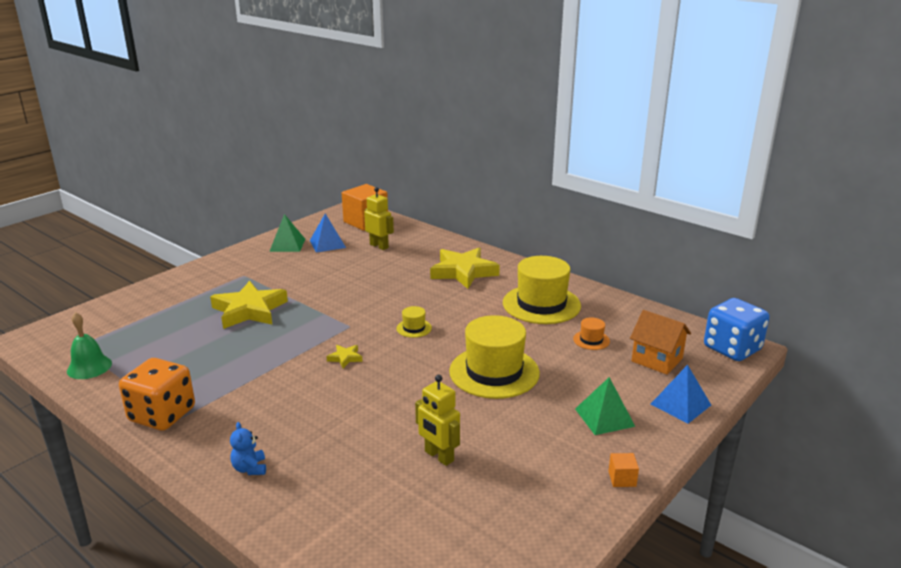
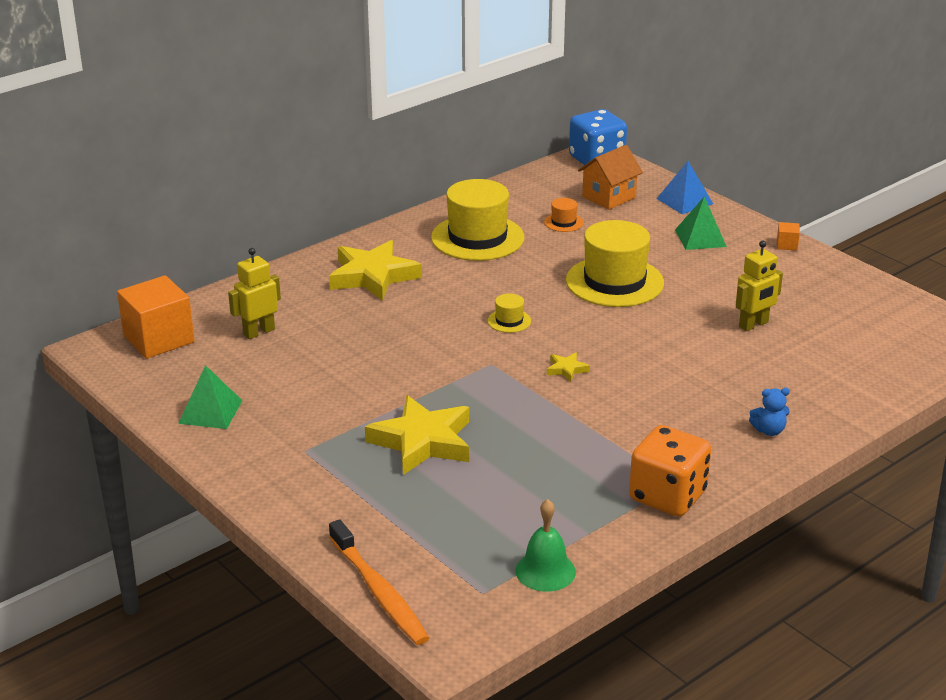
camera: 80 degrees left, 5 degrees up
(93, 312) = (379, 591): none -> orange toothbrush
(327, 244) = (226, 375): blue pyramid -> none

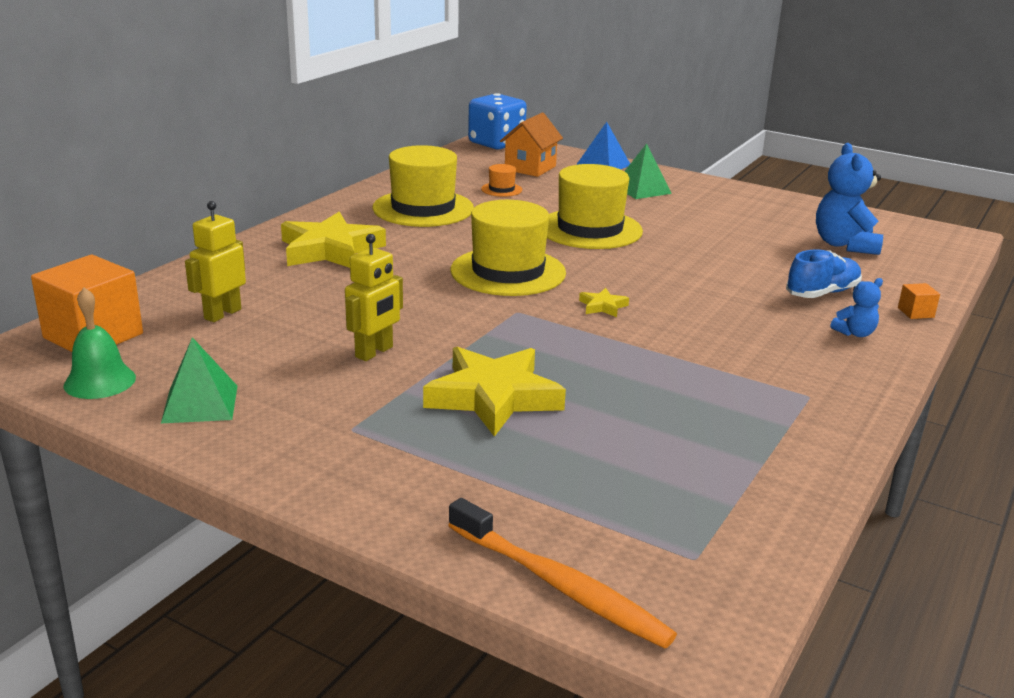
camera: 20 degrees left, 5 degrees down
(509, 321) = (508, 272): yellow hat -> yellow hat, size x2.33
(545, 571) = (750, 516): green bell -> green bell (100, 381)
(668, 496) = (814, 410): orange dice -> none
(754, 325) = (753, 248): yellow robot -> yellow robot (374, 352)
(776, 384) = (822, 293): none -> blue shoe
(787, 245) = (724, 187): orange cube -> orange cube (915, 312)
(848, 333) = (844, 245): none -> blue teddy bear

